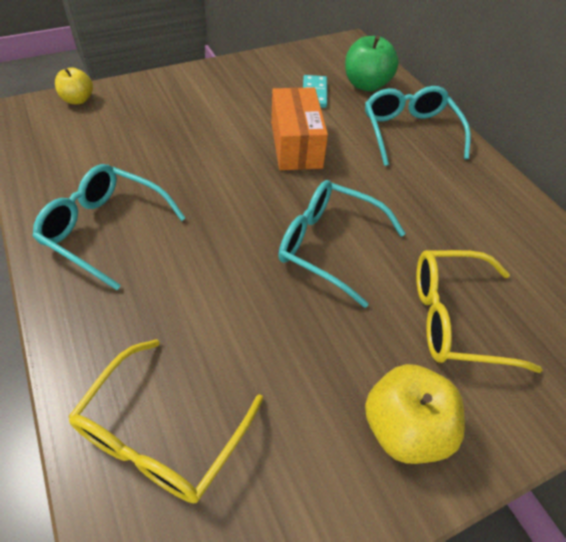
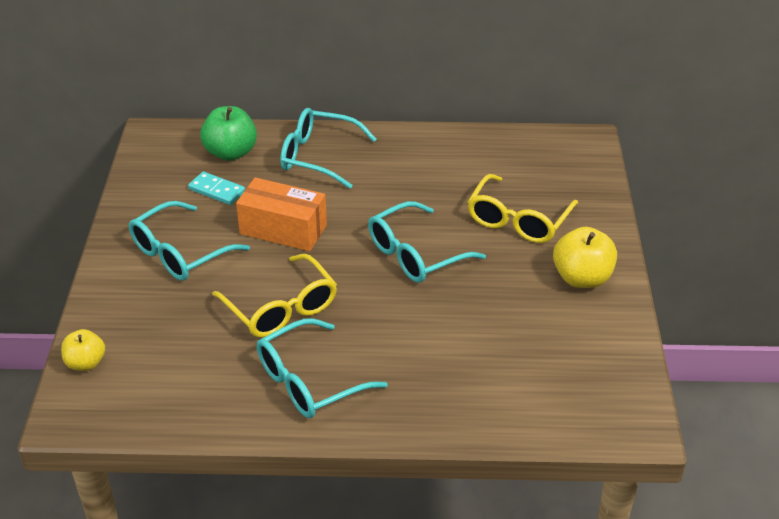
camera: 60 degrees left, 10 degrees down
(163, 433) = (526, 391): yellow glasses -> yellow glasses (281, 308)
(227, 101) = (180, 252): none -> turquoise glasses

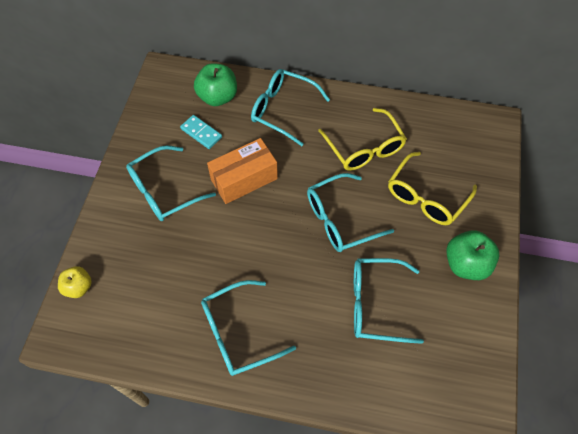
camera: 10 degrees right, 20 degrees up
(281, 308) = (229, 257): yellow glasses -> yellow glasses (364, 148)
(283, 229) = (244, 179): orange box -> orange box turned 60 degrees counterclockwise
(479, 330) = (376, 304): none -> turquoise glasses
(582, 278) = (466, 264): yellow apple -> green apple

